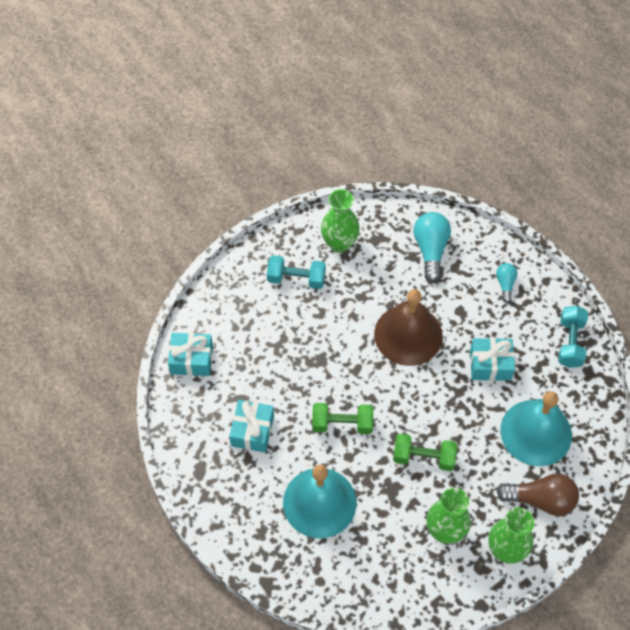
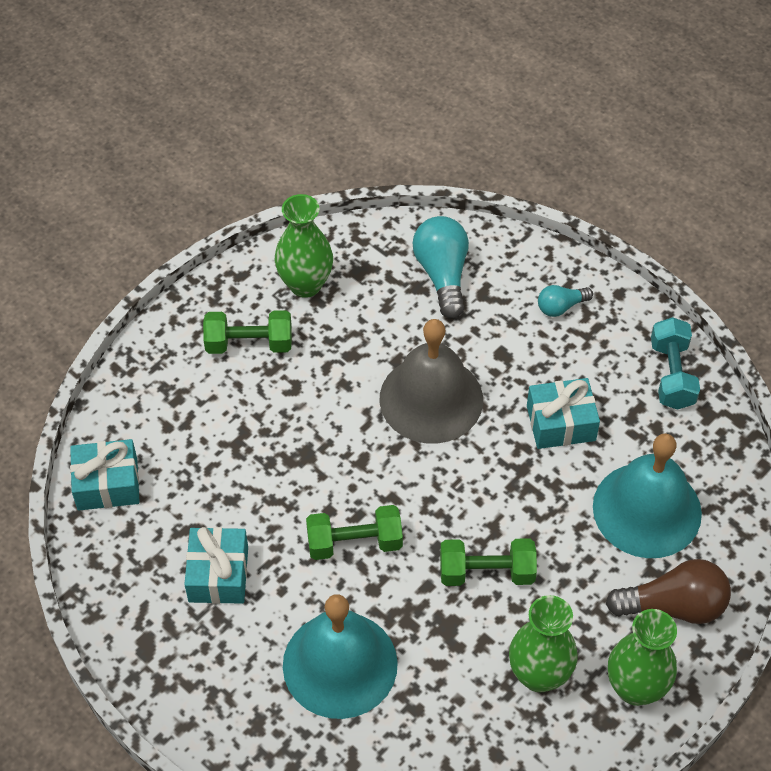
camera: 10 degrees left, 5 degrees down
(296, 279) = (249, 344): turquoise dumbbell -> green dumbbell
(408, 335) = (431, 399): brown bell -> grey bell
(505, 284) = (561, 307): turquoise light bulb -> turquoise light bulb turned 105 degrees counterclockwise

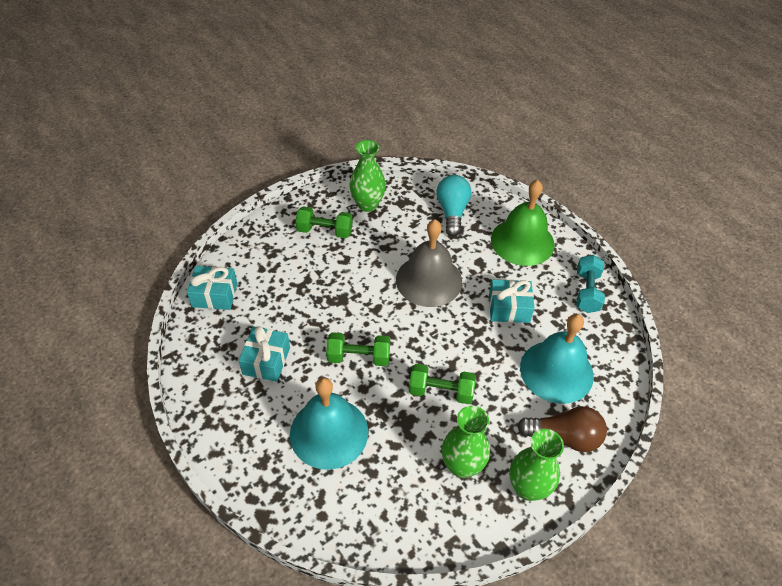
camera: 10 degrees right, 5 degrees down
(561, 307) = (522, 241): turquoise light bulb -> green bell

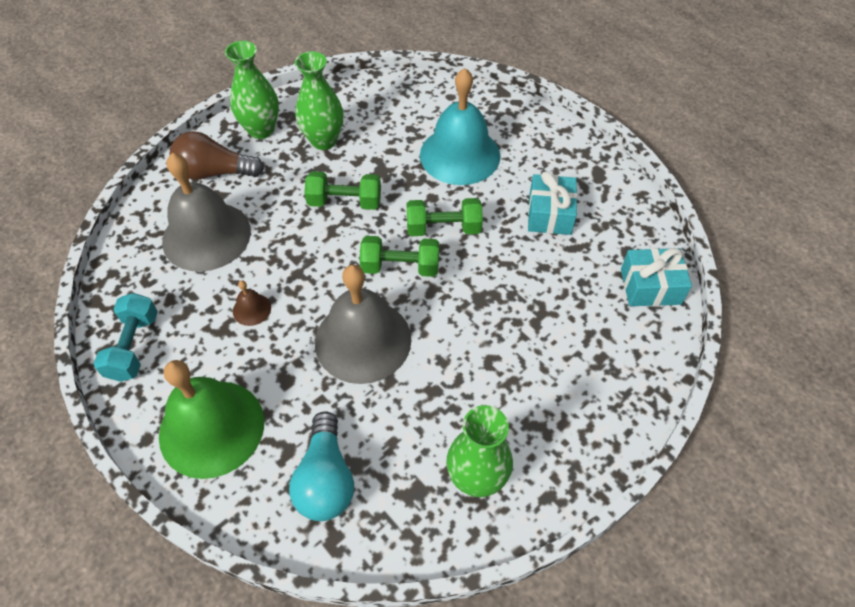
camera: 175 degrees right, 5 degrees up
(325, 231) = (535, 411): green dumbbell -> green dumbbell (400, 267)
(509, 308) = (252, 309): turquoise gift -> brown bell
(556, 371) = (206, 236): turquoise bell -> grey bell

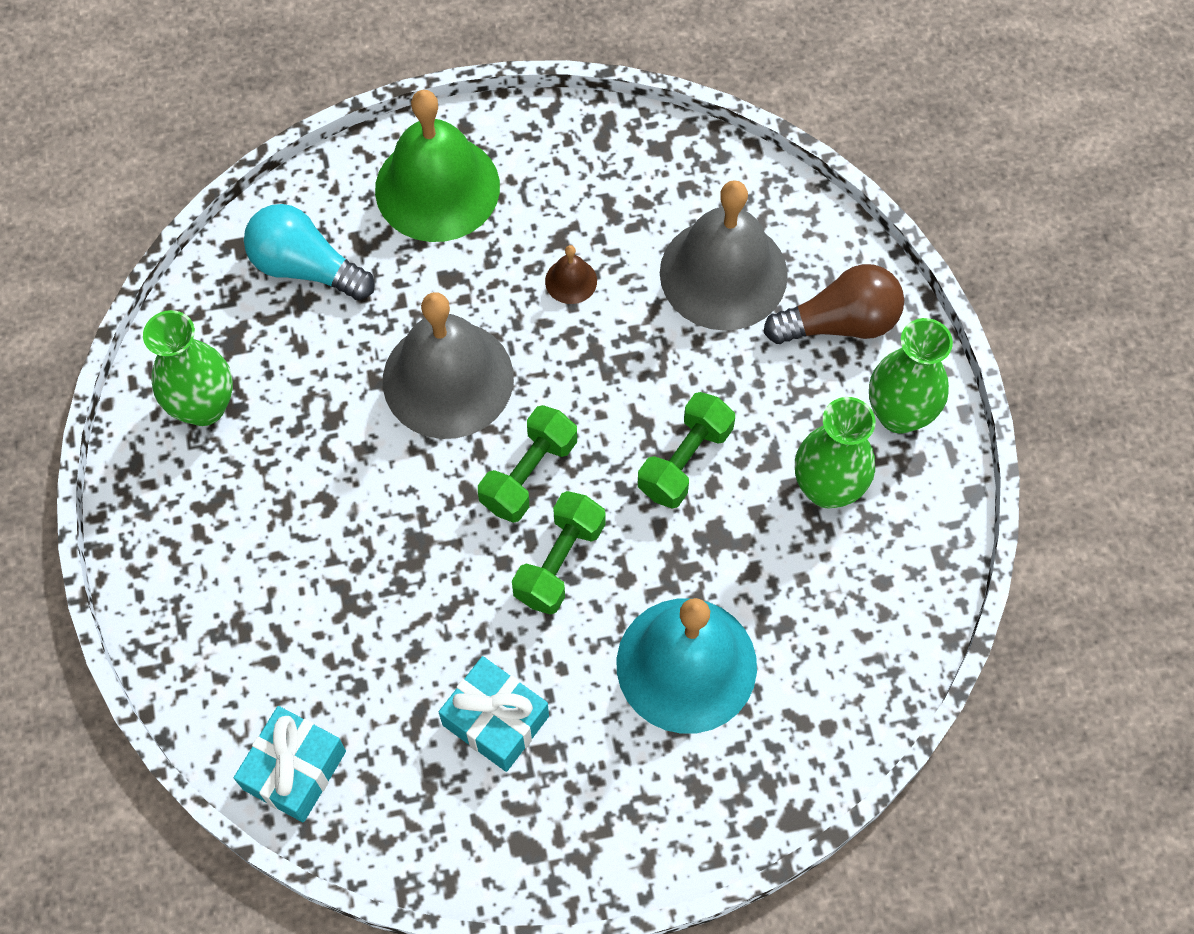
camera: 120 degrees right, 10 degrees up
(133, 346) = (594, 148): turquoise dumbbell -> none
(215, 172) = (839, 323): brown light bulb -> brown light bulb turned 45 degrees clockwise

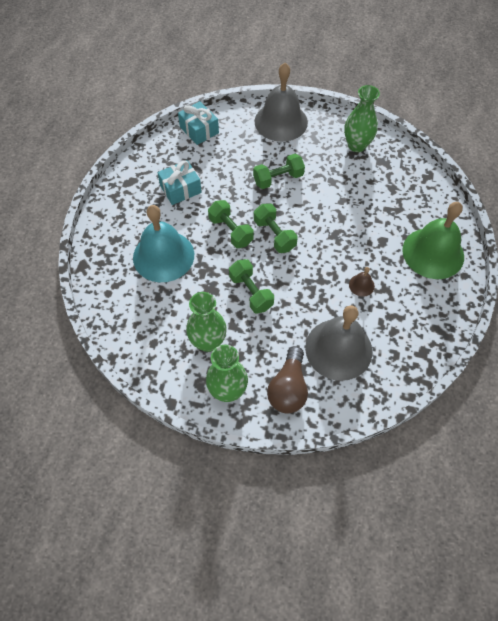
camera: 115 degrees right, 5 degrees down
(306, 267) = (408, 194): turquoise light bulb -> none
(373, 528) = (278, 179): none -> green dumbbell
(448, 379) = (332, 223): grey bell -> grey bell (281, 121)

